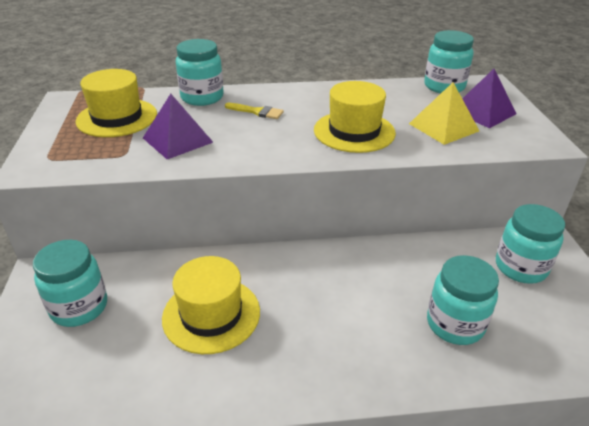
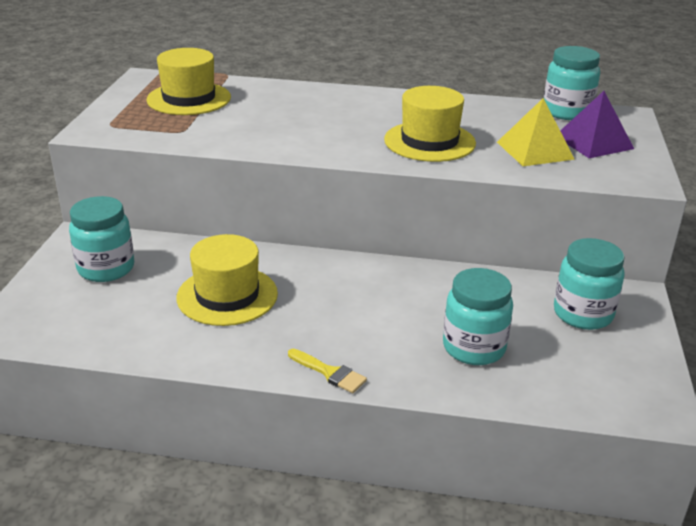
camera: 15 degrees right, 5 degrees down
(177, 140) = (240, 125): purple pyramid -> none
(202, 97) = (284, 91): turquoise jar -> none
(257, 112) = (335, 111): yellow brush -> yellow brush (329, 373)

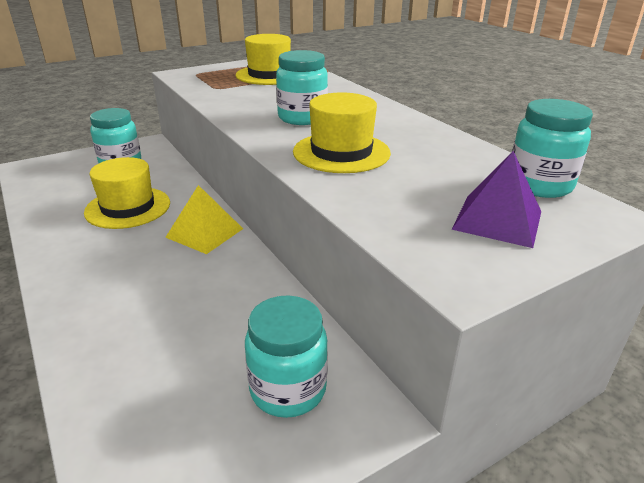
camera: 50 degrees right, 0 degrees up
(329, 373) = (57, 285): yellow brush -> none
(474, 348) = (155, 341): turquoise jar -> turquoise jar (302, 118)
(535, 150) = (412, 197): yellow pyramid -> yellow pyramid (204, 233)

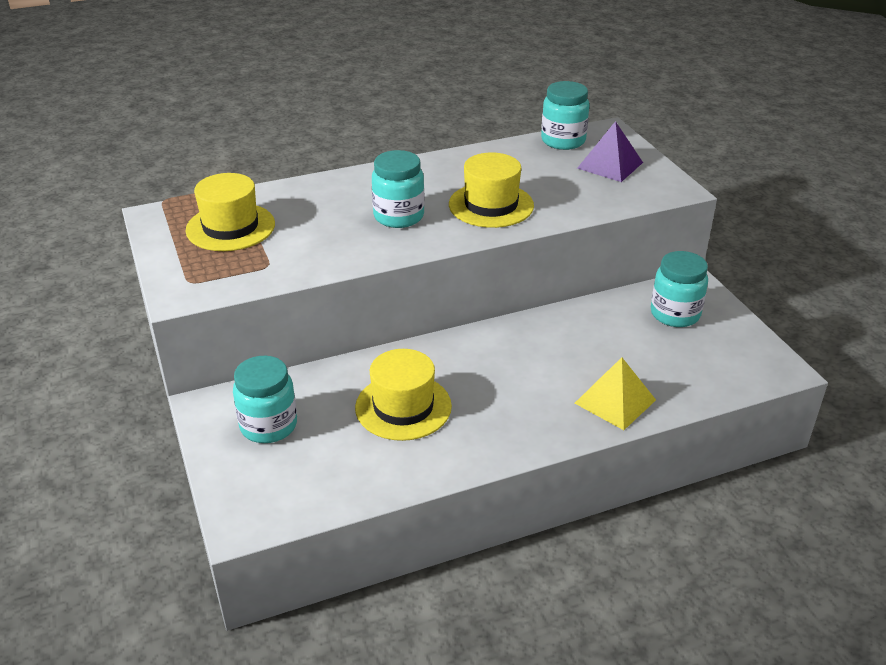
camera: 80 degrees left, 5 degrees up
(204, 233) = (472, 350): yellow pyramid -> yellow pyramid (615, 401)

